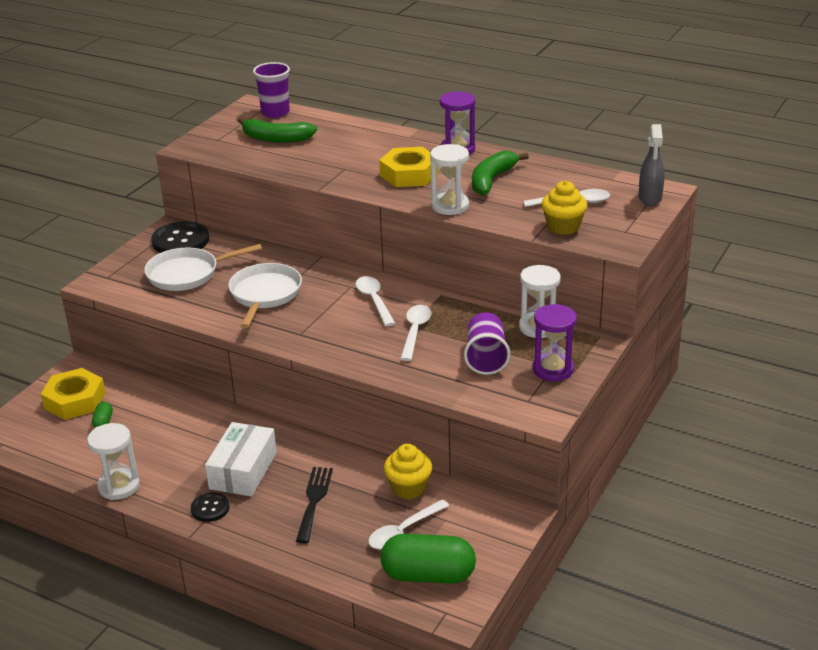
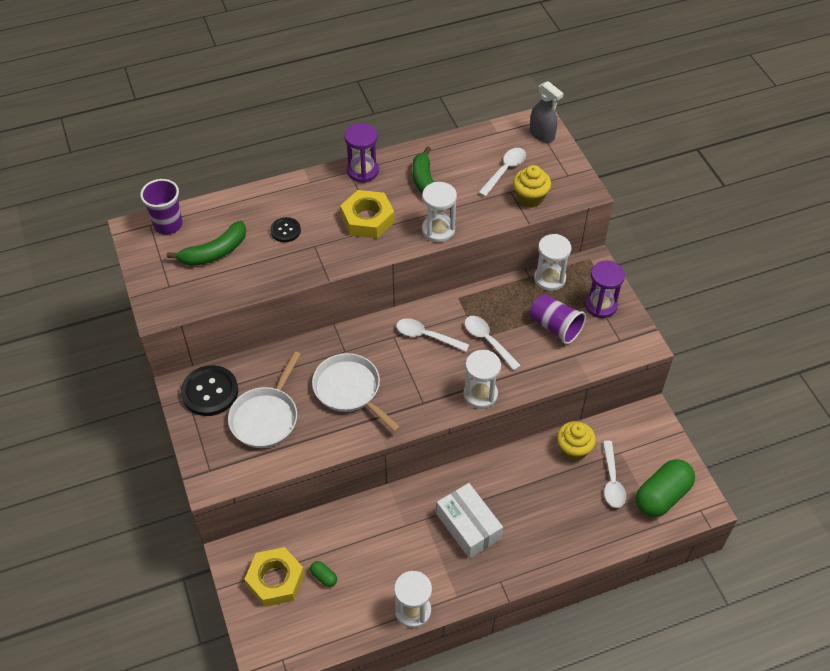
camera: 50 degrees left, 20 degrees up
(210, 508) = (490, 570): black button -> black button (285, 230)
(314, 500) = (538, 507): black fork -> none
(349, 357) = (480, 394): none -> white hourglass

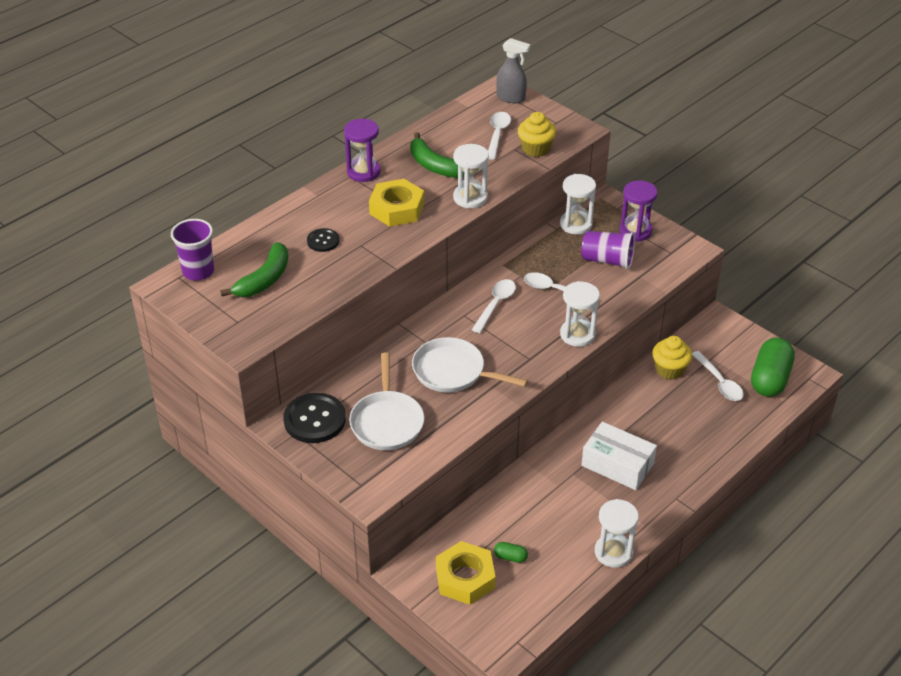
camera: 25 degrees left, 10 degrees down
(427, 336) = (495, 305): white spoon -> white spoon turned 120 degrees clockwise

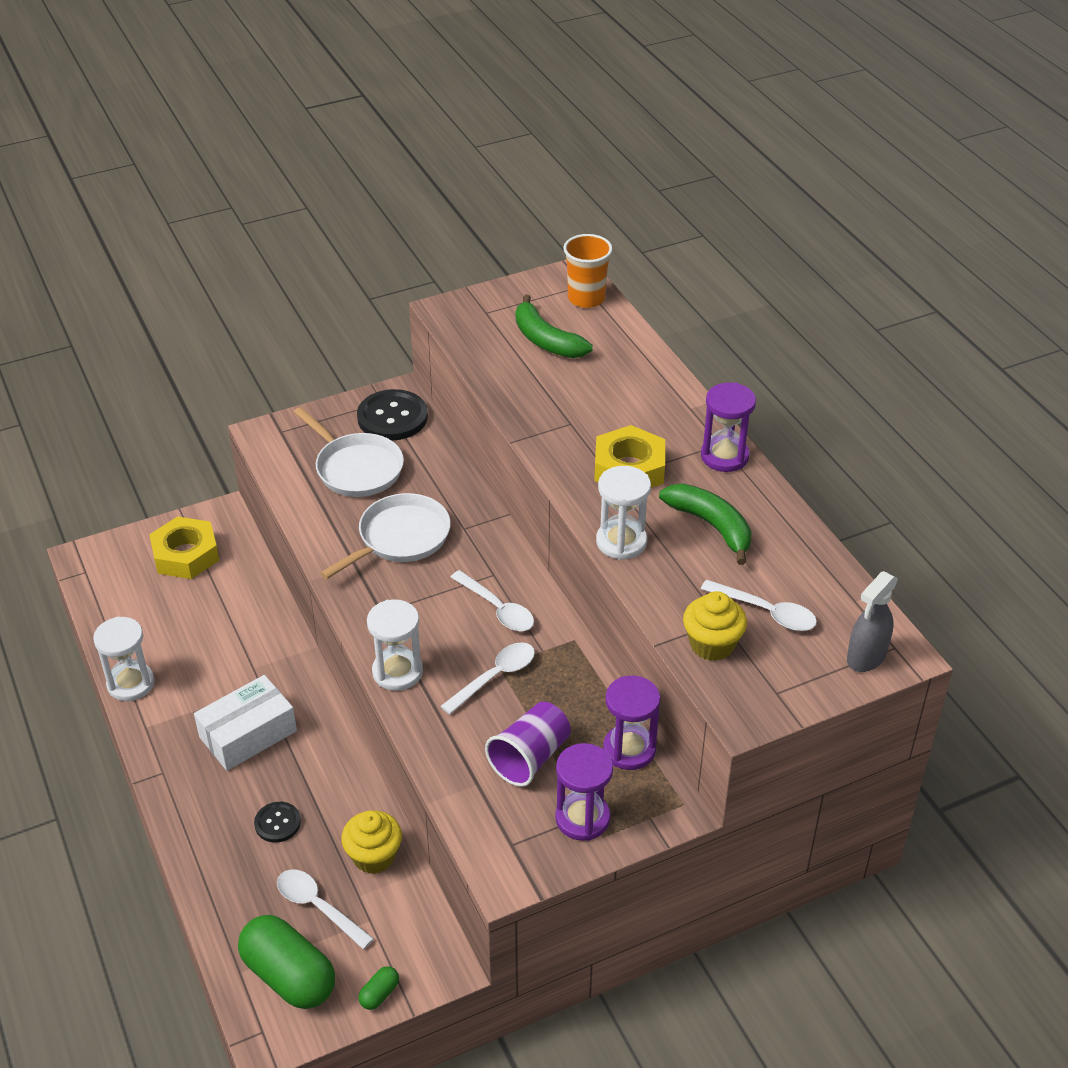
camera: 110 degrees right, 0 degrees up
(198, 271) = (586, 298): purple cup -> orange cup
(323, 241) = (593, 395): black button -> black button (277, 823)
(387, 421) = (356, 468): white pan -> white pan turned 150 degrees counterclockwise
(435, 166) = (711, 526): green banana -> green banana turned 75 degrees clockwise
(510, 557) = (186, 596): green capsule -> green capsule (379, 994)
(576, 224) = (629, 749): white hourglass -> purple hourglass
(719, 382) = (318, 907): white spoon -> white spoon turned 45 degrees clockwise

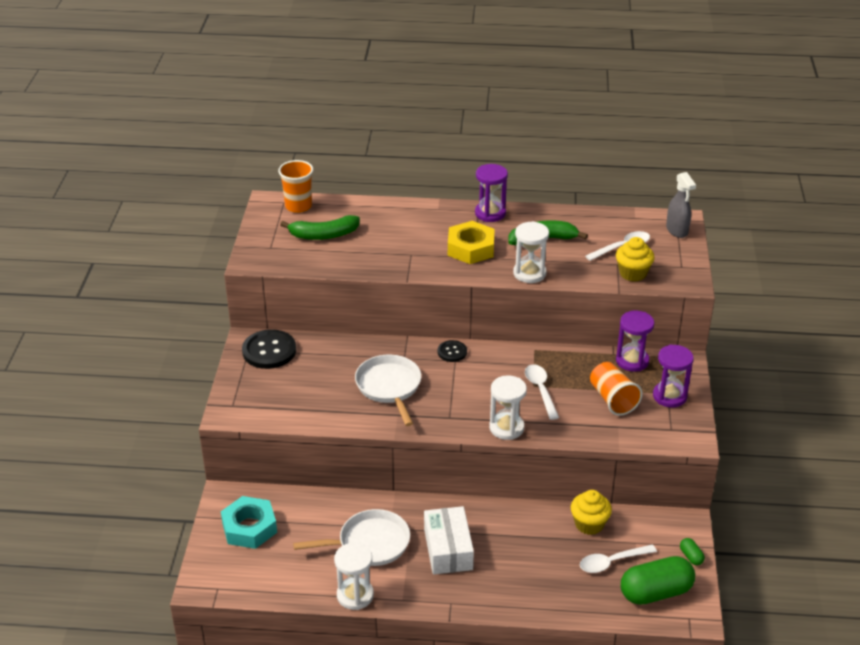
camera: 60 degrees left, 5 degrees down
(185, 555) = (249, 528): yellow nut -> turquoise nut
(277, 823) = (534, 559): black button -> black button (452, 352)
(356, 468) = (304, 383): white pan -> white pan (369, 543)
(497, 609) = (485, 369): white spoon -> none
(530, 758) = (613, 399): purple cup -> orange cup

